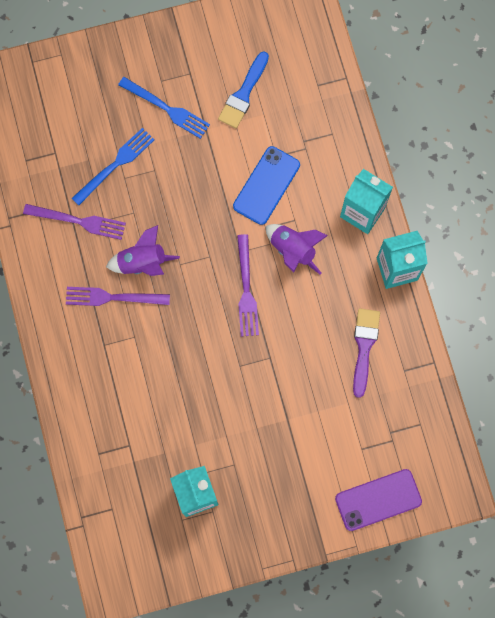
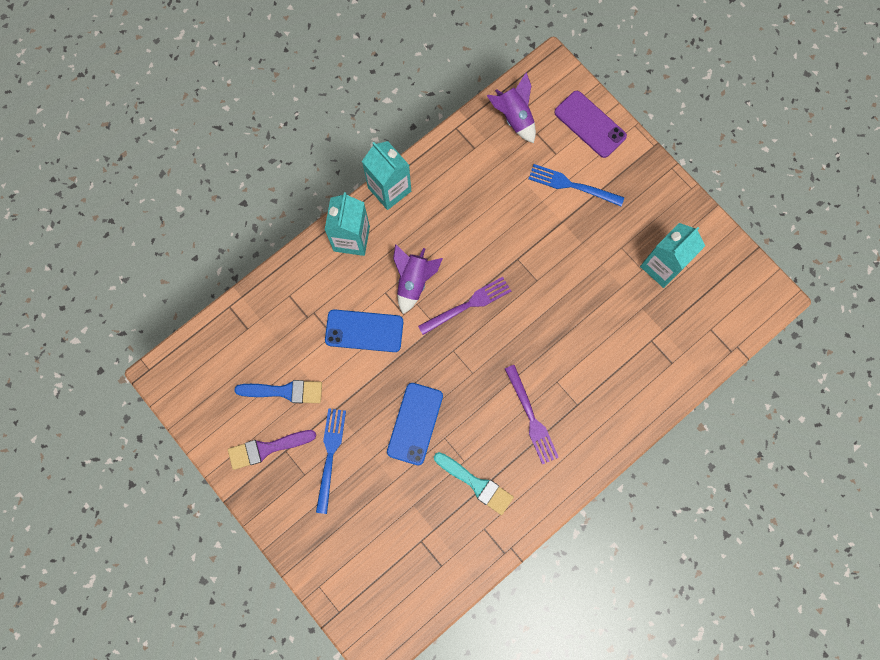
camera: 115 degrees left, 0 degrees up
(79, 221) = (476, 484): purple fork -> turquoise brush
(116, 164) = (406, 477): blue fork -> blue fork (571, 185)
(143, 262) = (487, 406): purple rocket -> purple rocket (514, 117)
(159, 192) = (415, 423): none -> blue phone
(364, 347) = (470, 187): purple brush -> purple brush (267, 448)

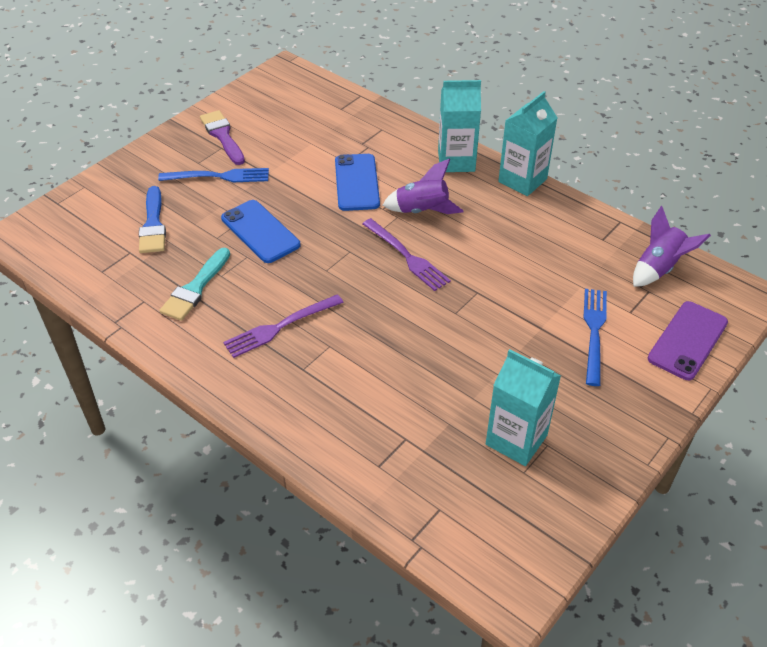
camera: 80 degrees right, 30 degrees down
(284, 391) = (282, 139): blue brush -> blue brush (153, 224)
(415, 423) = (260, 231): blue phone -> blue phone turned 45 degrees clockwise

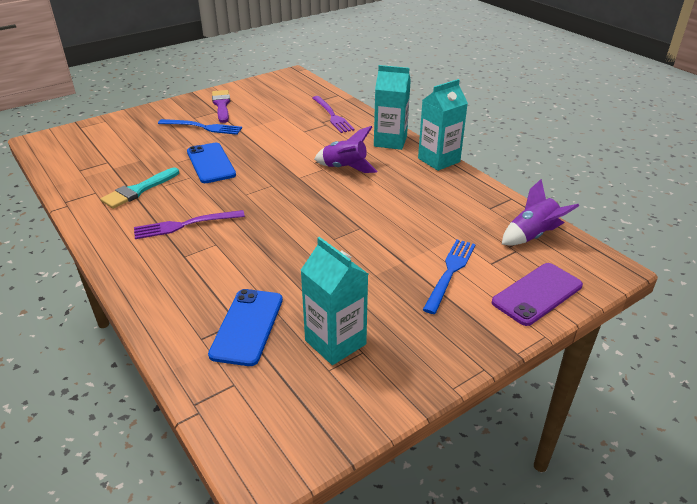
camera: 15 degrees right, 10 degrees down
(153, 224) = (136, 148): blue brush -> none
(357, 182) = (304, 144): blue phone -> blue phone (247, 326)
(407, 257) = (315, 195): purple fork -> purple fork (332, 116)

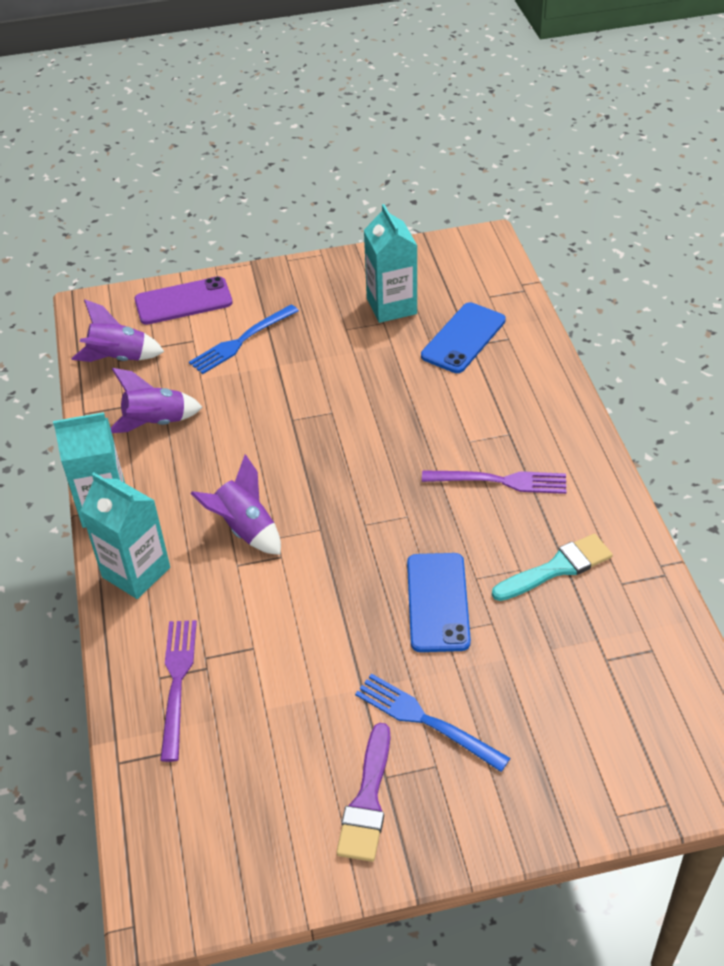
camera: 155 degrees left, 10 degrees up
(456, 204) = (155, 423): none -> purple rocket

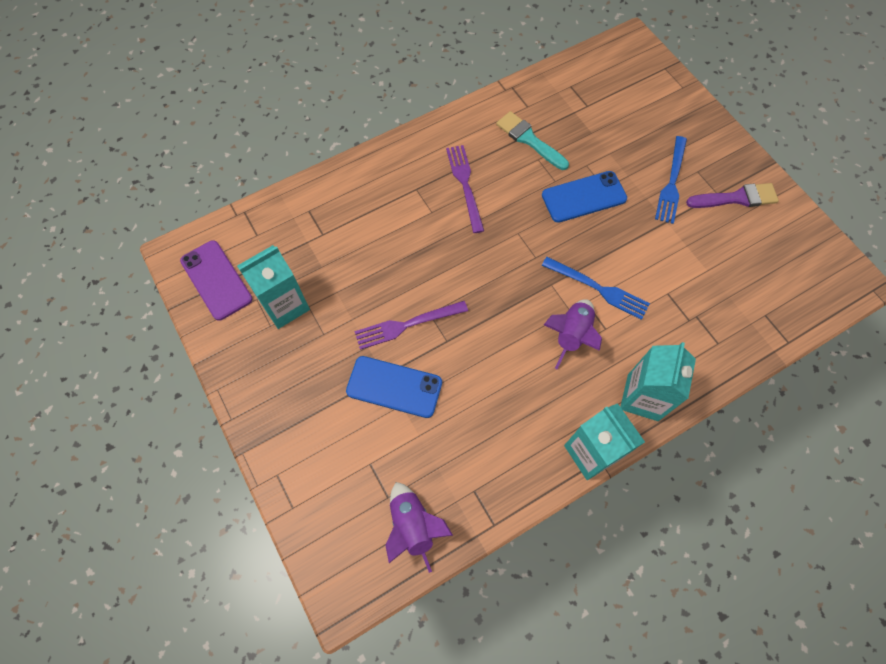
camera: 110 degrees left, 20 degrees up
(155, 423) = (485, 452): purple rocket -> none
(177, 681) = (715, 330): purple fork -> purple fork (406, 325)
(183, 301) = (315, 497): purple phone -> purple phone (216, 280)
(241, 341) = (361, 418): blue fork -> blue fork (599, 289)
(463, 338) = (316, 241): blue phone -> blue phone (394, 387)

